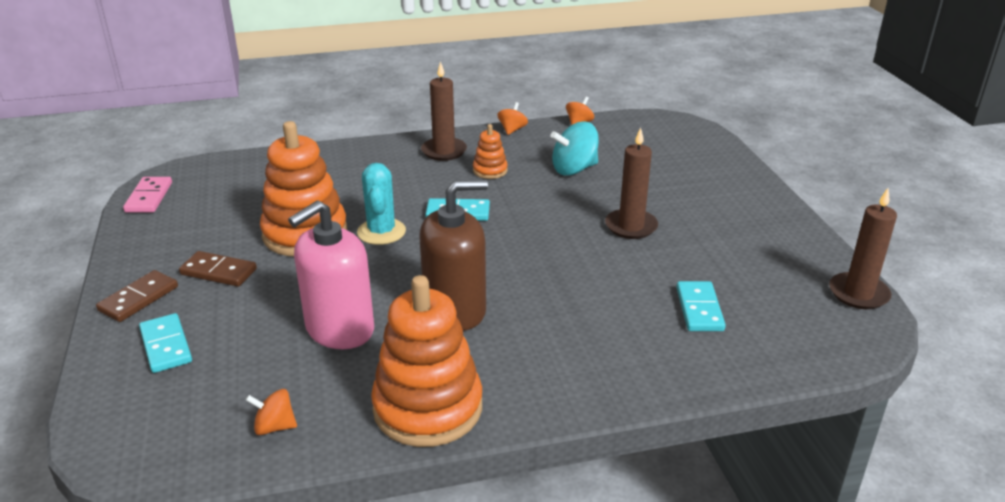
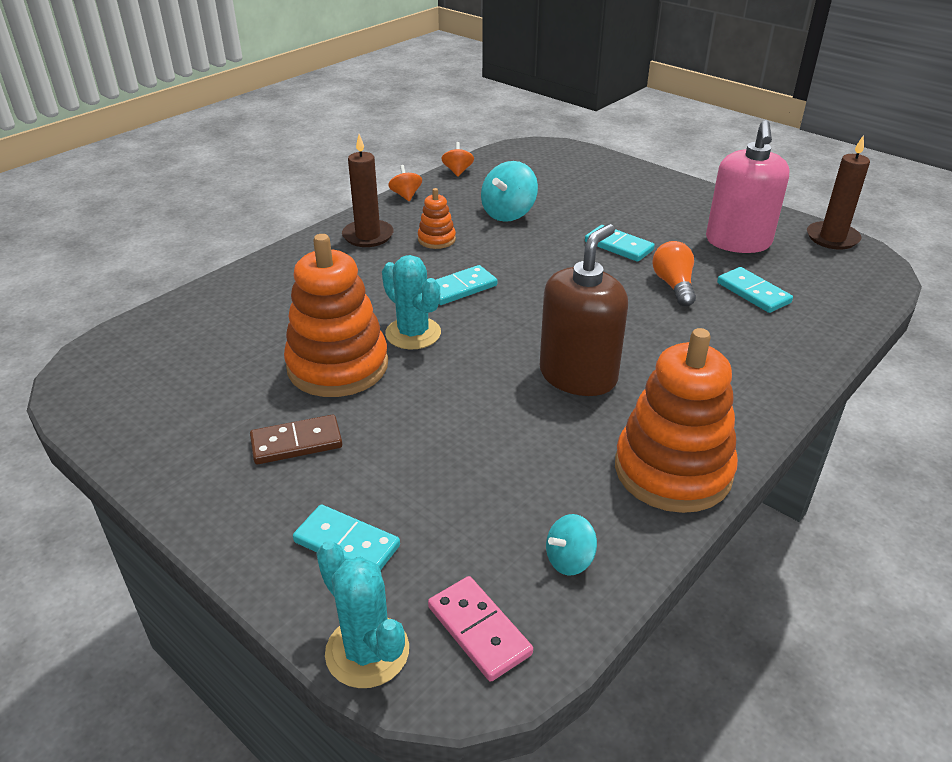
camera: 35 degrees left, 5 degrees up
(96, 412) = (367, 651): none -> turquoise cactus
(139, 299) = (242, 512): brown domino -> none
(149, 197) = (92, 400): pink domino -> pink domino (479, 630)
(274, 427) = (569, 560): orange spinning top -> turquoise spinning top
(339, 329) = (501, 440): pink soap dispenser -> pink soap dispenser (738, 242)
(631, 226) = (618, 246): brown candle -> turquoise domino
(633, 275) = (673, 285): none -> orange light bulb

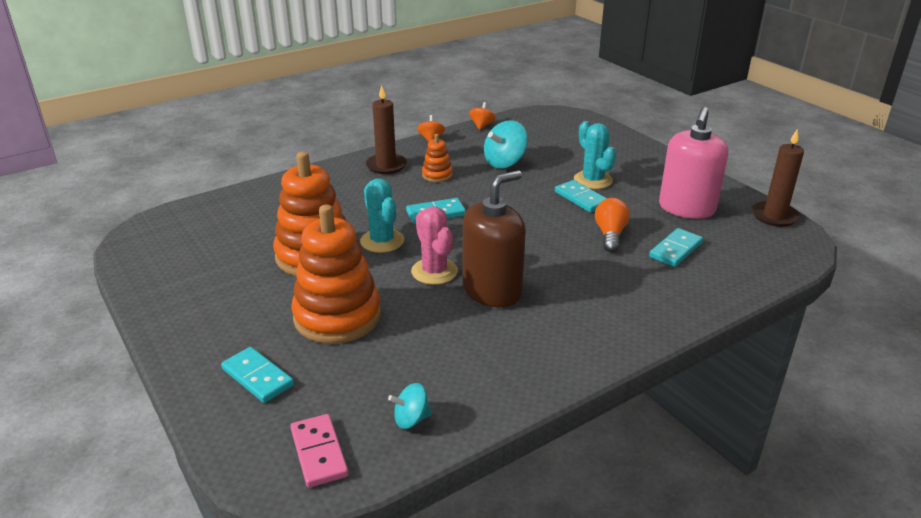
camera: 15 degrees right, 5 degrees down
(296, 443) = (258, 304): brown domino -> none
(367, 651) = (234, 450): turquoise cactus -> turquoise cactus (593, 180)
(497, 362) = (434, 271): none -> pink cactus
(673, 470) = (528, 372): orange stacking toy -> orange stacking toy (337, 316)
(753, 293) = (675, 250): turquoise domino -> turquoise domino turned 60 degrees clockwise

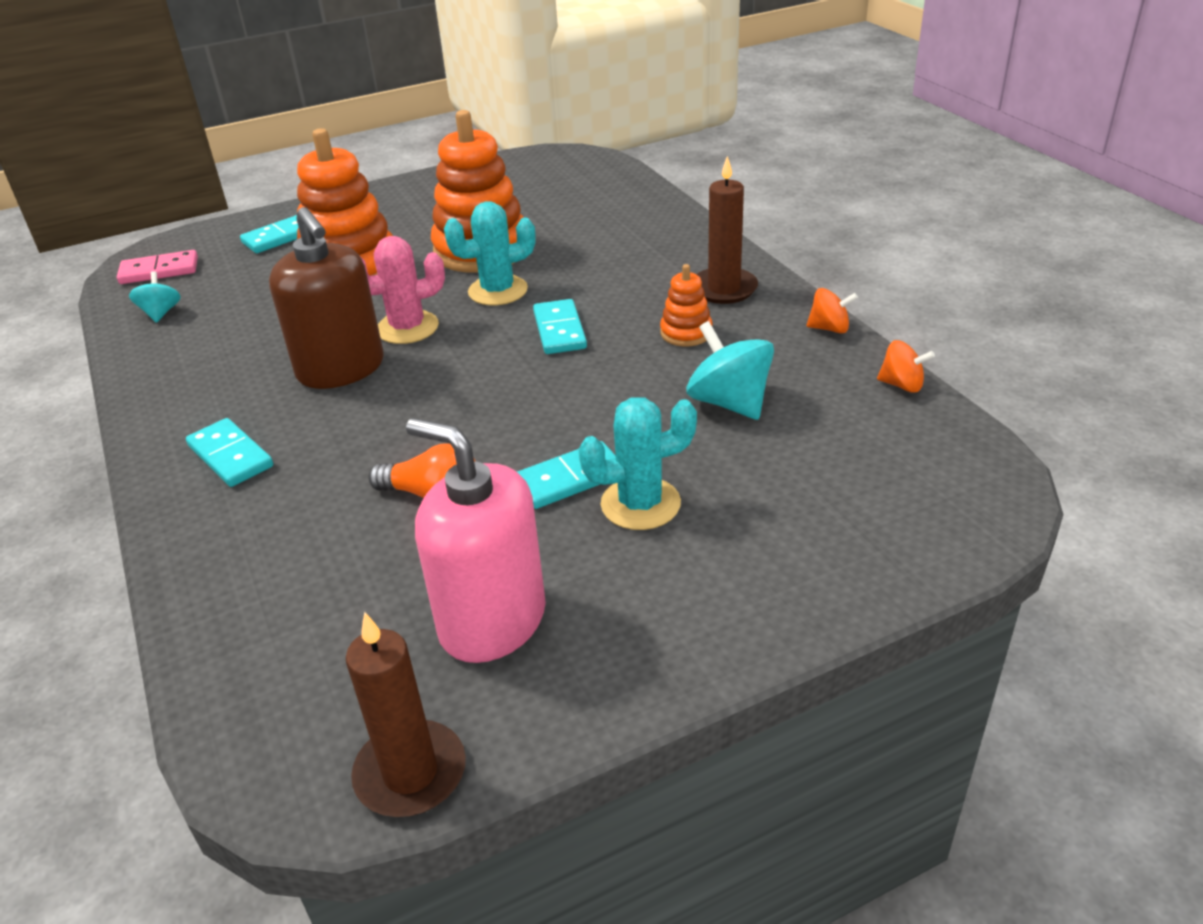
camera: 100 degrees right, 5 degrees up
(675, 250) = (352, 568): turquoise domino -> turquoise domino (230, 456)

